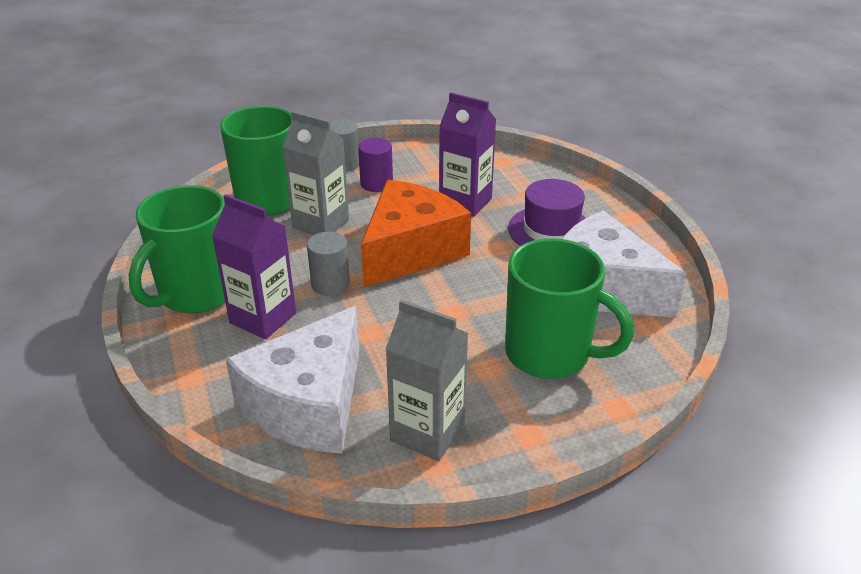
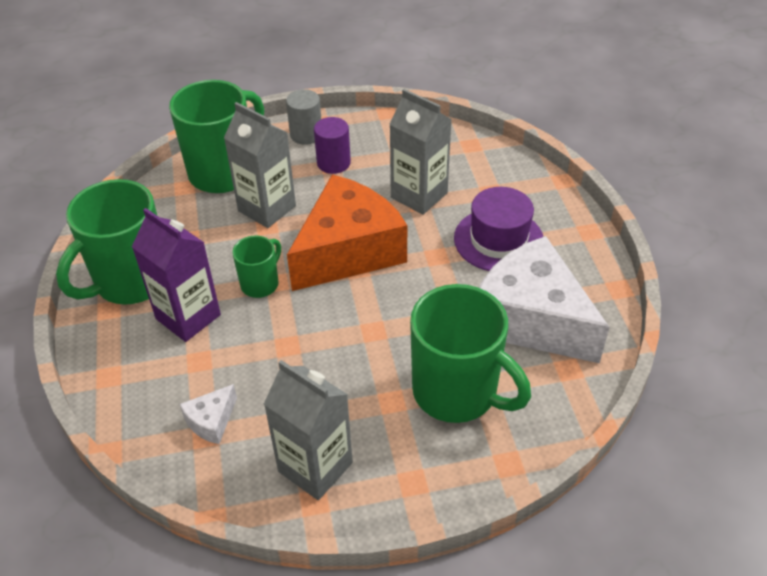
camera: 10 degrees right, 10 degrees up
(309, 404) = (211, 421): white cheese -> white cheese, size x0.41
(330, 284) = (261, 283): grey cylinder -> green mug
(465, 202) = (419, 195): purple carton -> grey carton

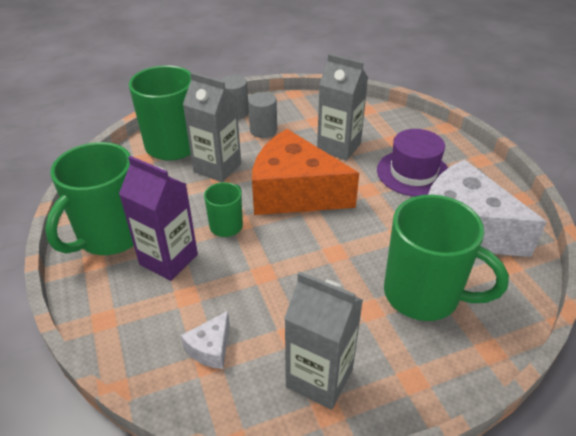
camera: 10 degrees left, 5 degrees down
(333, 163) = (263, 130): purple cylinder -> grey cylinder
(348, 251) = (294, 193): orange cheese -> orange cheese turned 105 degrees counterclockwise

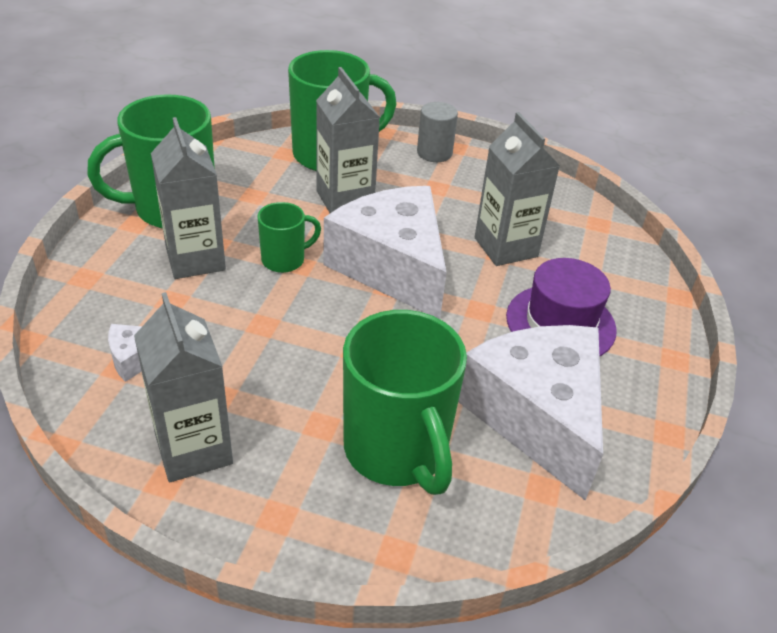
camera: 35 degrees right, 0 degrees up
(168, 259) = (195, 259): purple carton -> grey carton
(263, 130) = (441, 186): grey cylinder -> none
(294, 193) = (392, 267): orange cheese -> white cheese

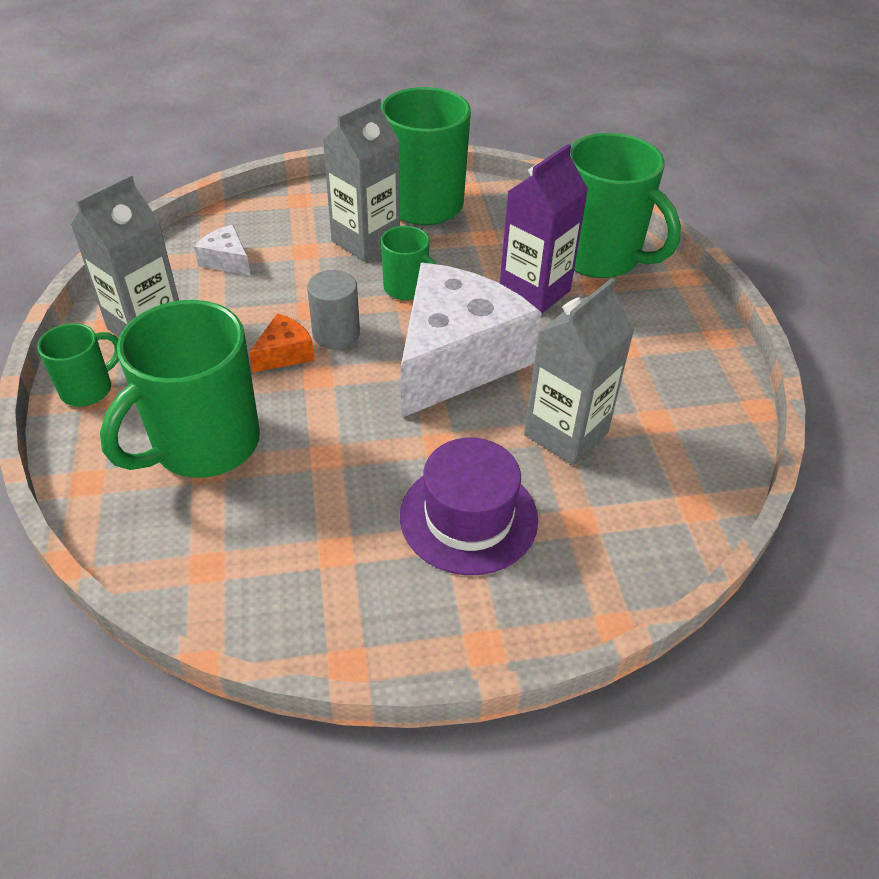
camera: 65 degrees right, 5 degrees up
(258, 521) = (88, 389): none -> green mug
(312, 361) = (284, 354): none -> orange cheese
(345, 199) = (534, 292): grey carton -> purple carton
(434, 153) = (687, 325): grey cylinder -> grey cylinder (336, 334)
(537, 417) = (304, 536): white cheese -> none

